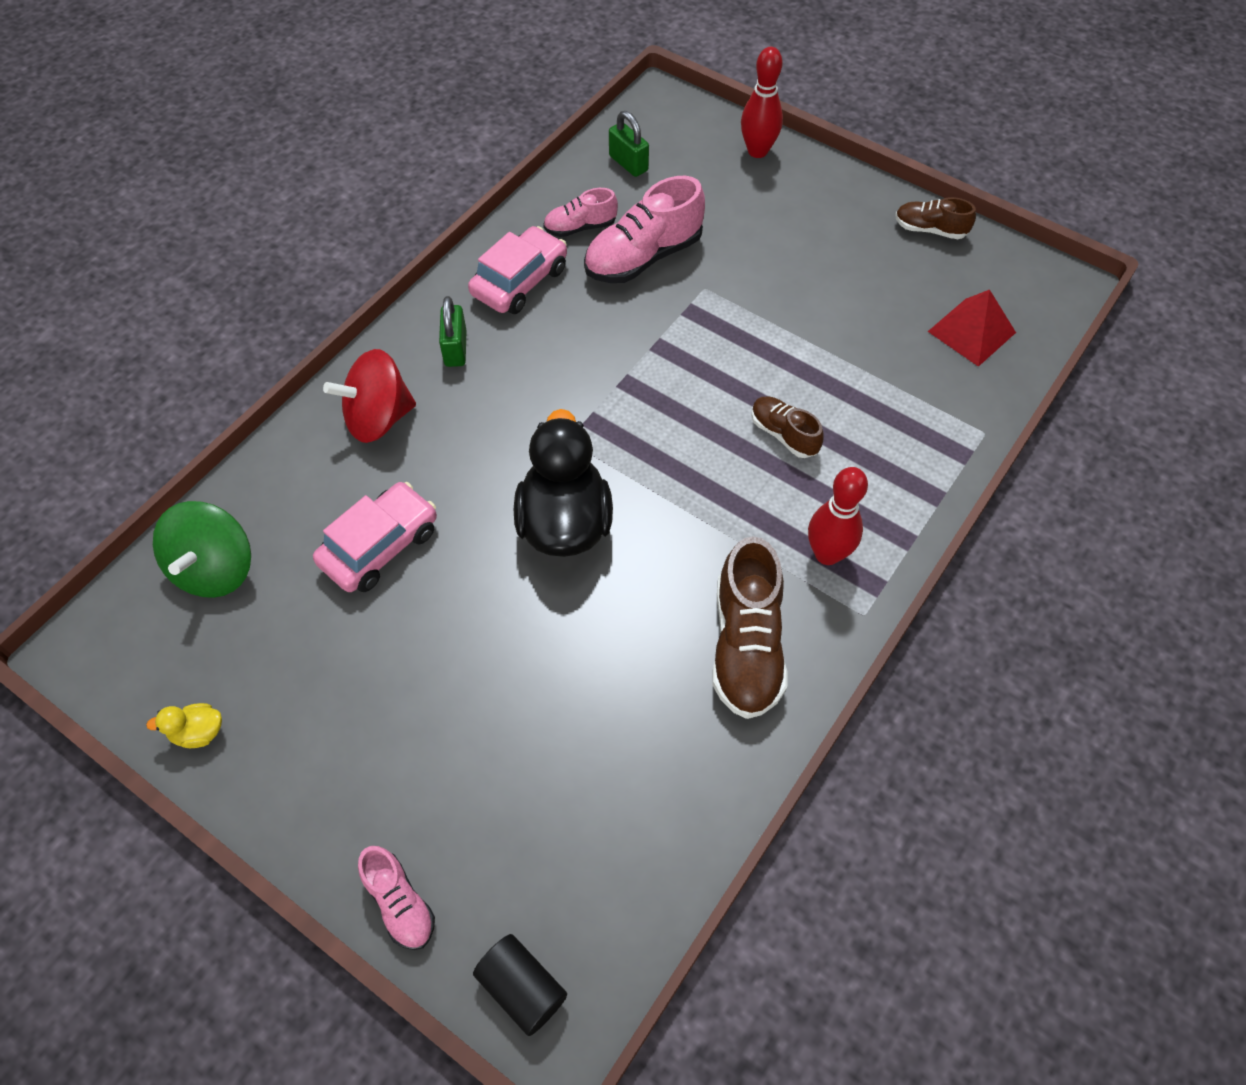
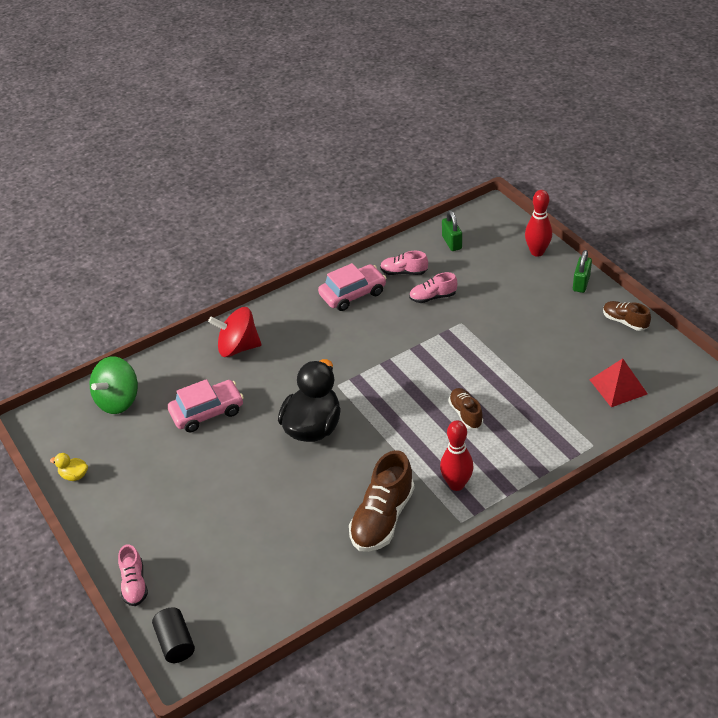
camera: 25 degrees right, 15 degrees down
(455, 349) = (298, 321): green padlock -> green padlock (581, 283)
(643, 257) = (432, 297): pink shoe -> pink shoe, size x0.56

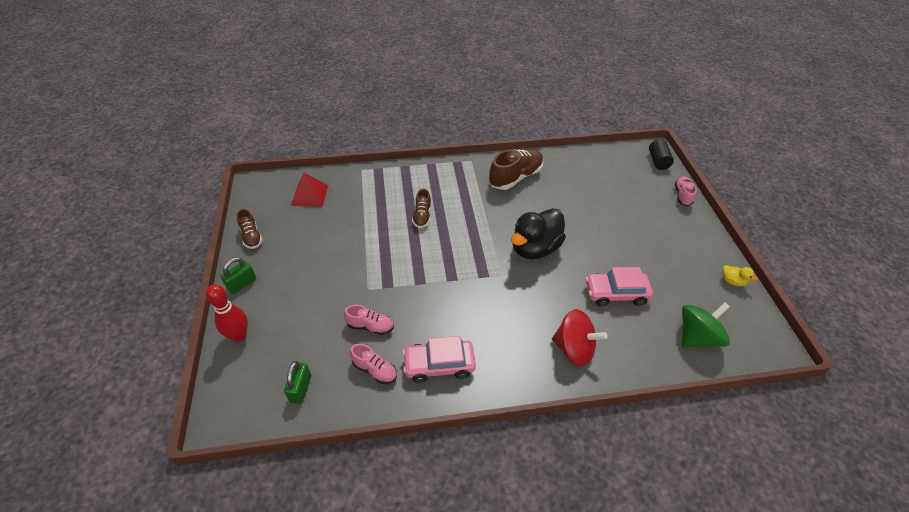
camera: 160 degrees left, 5 degrees up
(456, 484) = (459, 178): red bowling pin -> none

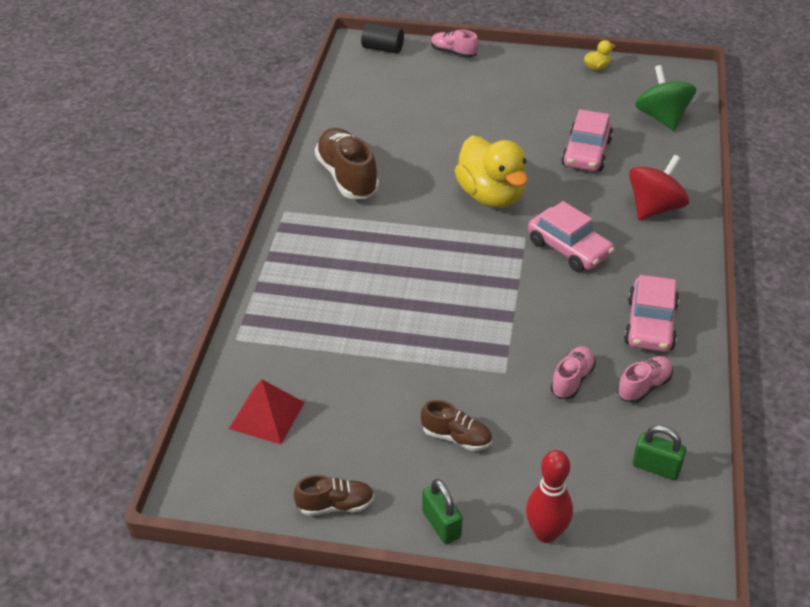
camera: 70 degrees left, 5 degrees down
(422, 216) = (382, 288): brown shoe -> brown shoe (456, 437)
(500, 301) = (569, 248): none -> pink car
(534, 248) = (491, 196): black duck -> yellow duck

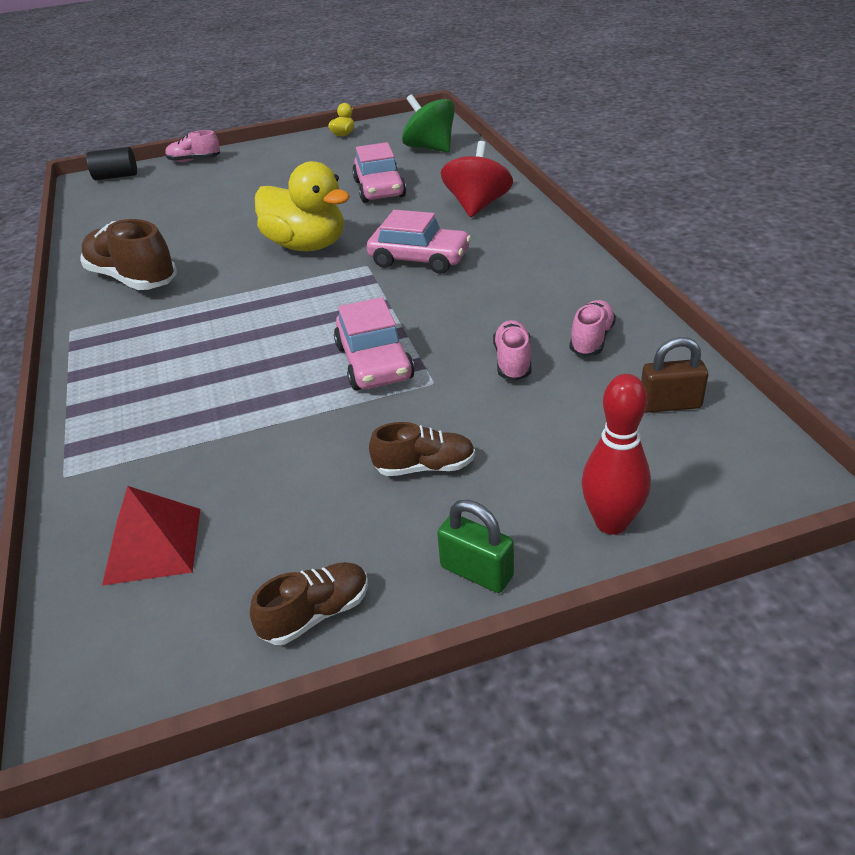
camera: 25 degrees left, 5 degrees down
(650, 324) = (551, 289): pink car -> pink car (374, 362)
(656, 467) = (669, 404): green padlock -> brown padlock

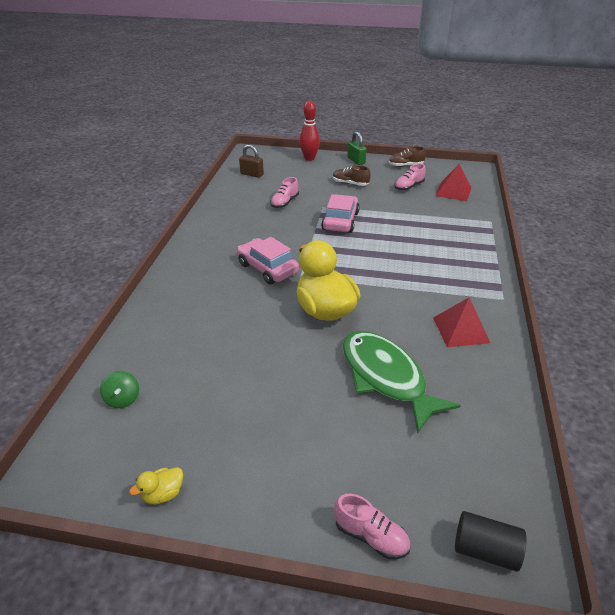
camera: 155 degrees left, 0 degrees up
(133, 279) = (460, 330): brown shoe -> red pyramid
(211, 221) = (385, 377): none -> green fish
(379, 189) = (225, 353): pink car -> none
(430, 148) = (123, 399): green spinning top -> green spinning top, size x0.53
(477, 206) = (186, 298): red spinning top -> none
(591, 340) = (245, 200): pink shoe -> pink shoe (408, 187)

